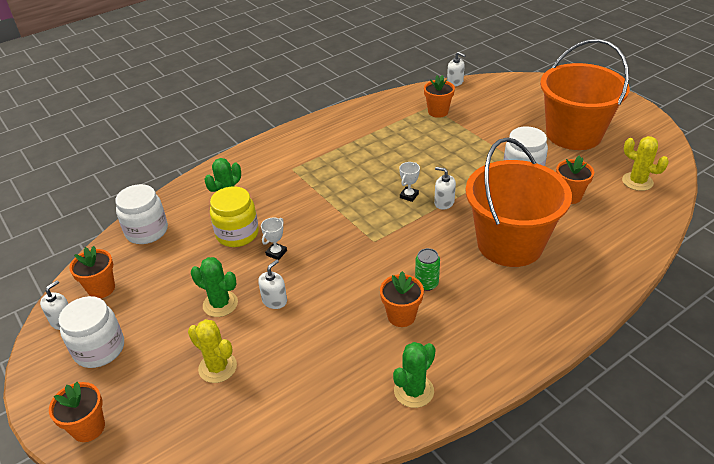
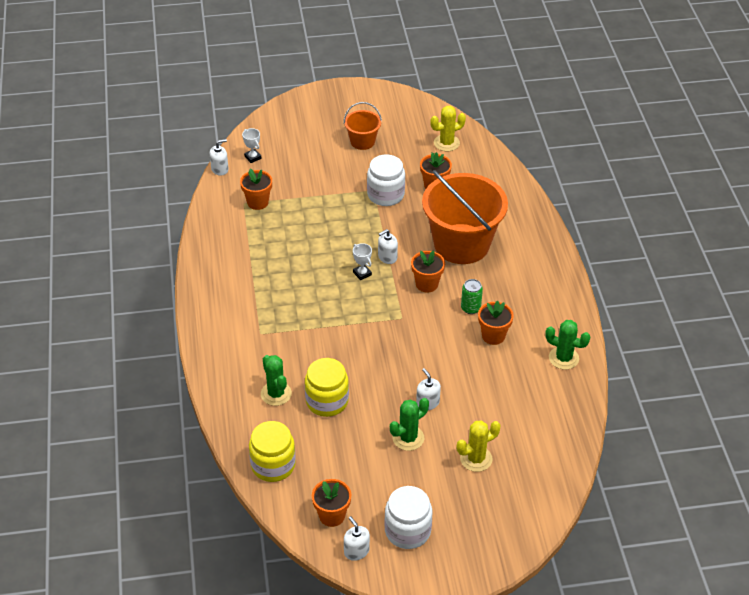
camera: 65 degrees left, 5 degrees up
(88, 428) = (488, 552): orange flower pot -> orange flower pot (427, 284)
(147, 231) = (273, 465): white jar -> yellow jar
(276, 253) = (371, 383): white trophy -> white trophy (253, 157)
(414, 391) = (563, 358): green cactus -> green cactus turned 45 degrees counterclockwise
(573, 134) = (362, 141): orange bucket -> orange bucket, size x0.47

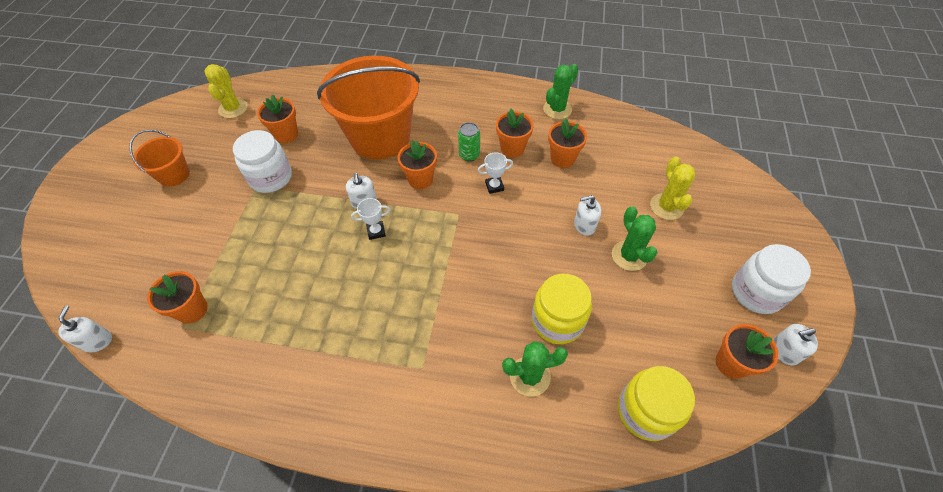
camera: 70 degrees left, 10 degrees up
(253, 157) = (108, 294): white trophy -> white trophy (494, 186)
(499, 374) = (562, 159): none -> orange flower pot

